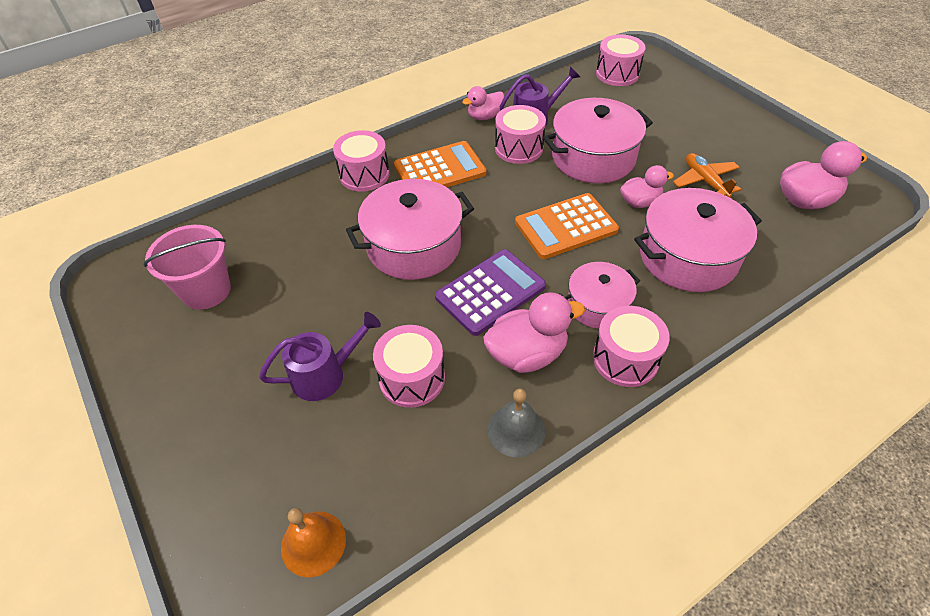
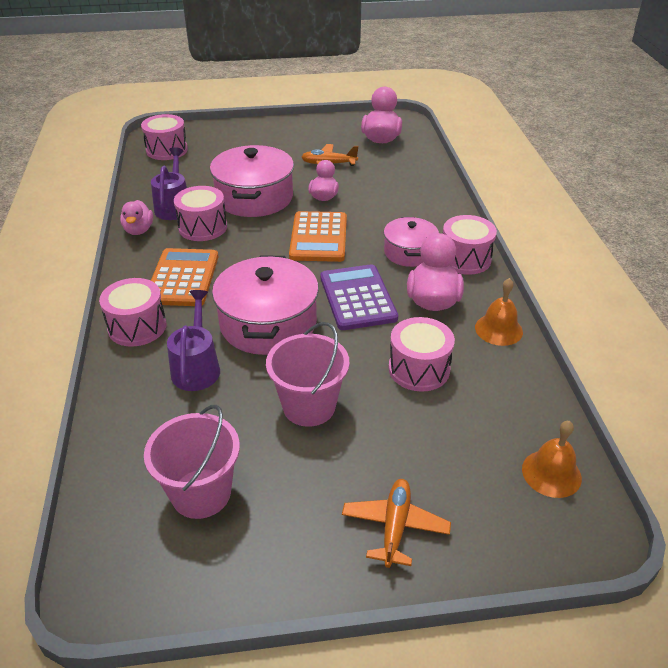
camera: 65 degrees left, 10 degrees down
(207, 427) = (395, 526): none -> orange plane
(323, 315) = (309, 406): none -> pink bucket
(325, 374) = (381, 422): purple watering can -> purple watering can (196, 367)
(516, 430) = (498, 329): grey bell -> orange bell
(688, 257) = (394, 199): pink pot -> none

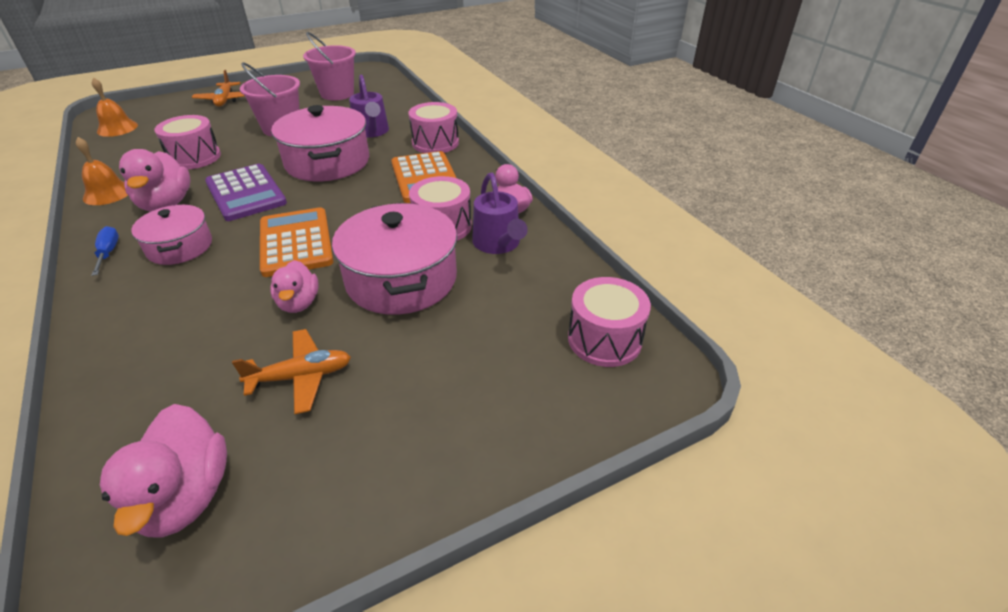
camera: 160 degrees right, 0 degrees up
(465, 259) = (108, 253): pink drum -> blue screwdriver

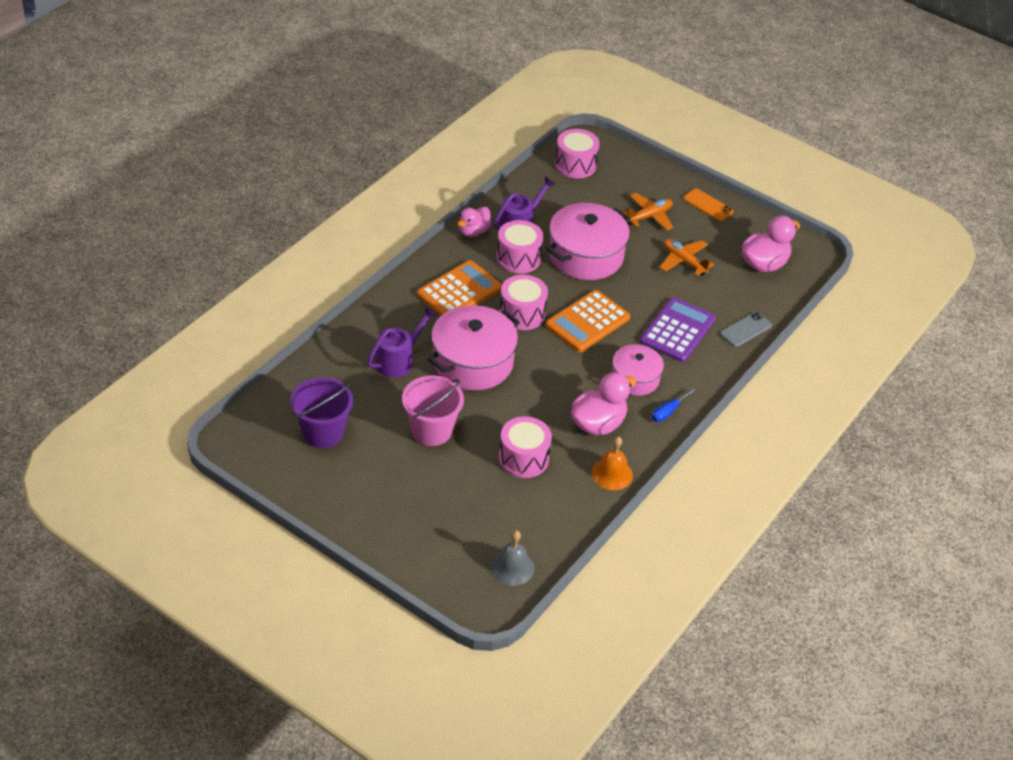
camera: 120 degrees left, 5 degrees up
(105, 385) = (746, 330): none -> grey phone
(117, 128) = (512, 567): orange bell -> grey bell
(225, 100) = (395, 523): orange plane -> orange plane (649, 216)
(246, 193) = (551, 386): purple calculator -> purple calculator (677, 330)
(299, 303) = (638, 289): pink duck -> none
(337, 94) = (323, 432): pink bucket -> purple bucket
(399, 484) = (708, 205): none -> orange phone
(435, 143) = (394, 308): pink drum -> pink drum (522, 313)

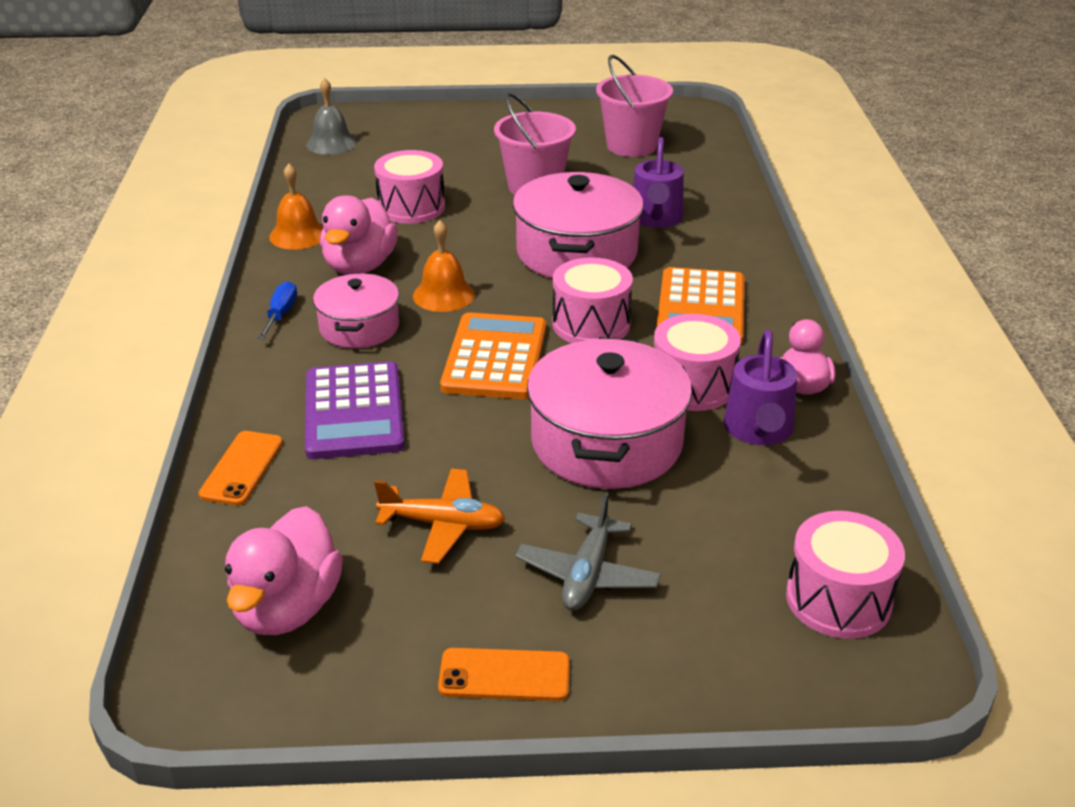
camera: 145 degrees right, 10 degrees down
(323, 432) = (631, 146): purple bucket -> pink bucket
(573, 375) = (443, 295): none -> orange bell
(649, 216) = (587, 574): orange plane -> grey plane
(746, 330) = (241, 468): grey phone -> orange phone

